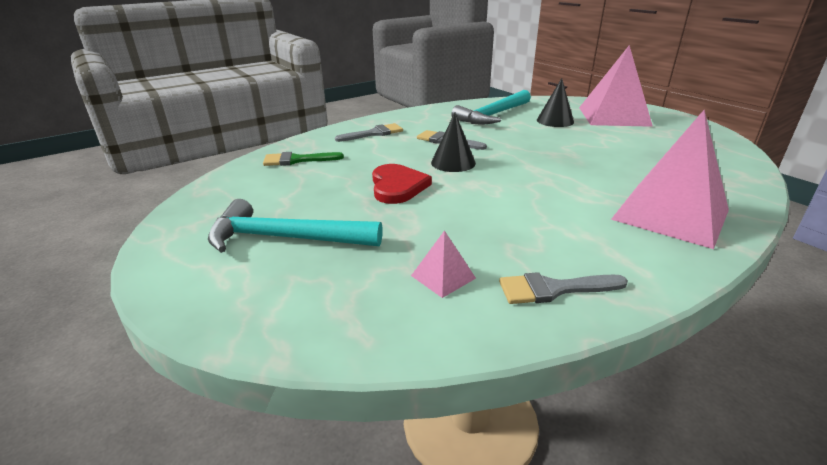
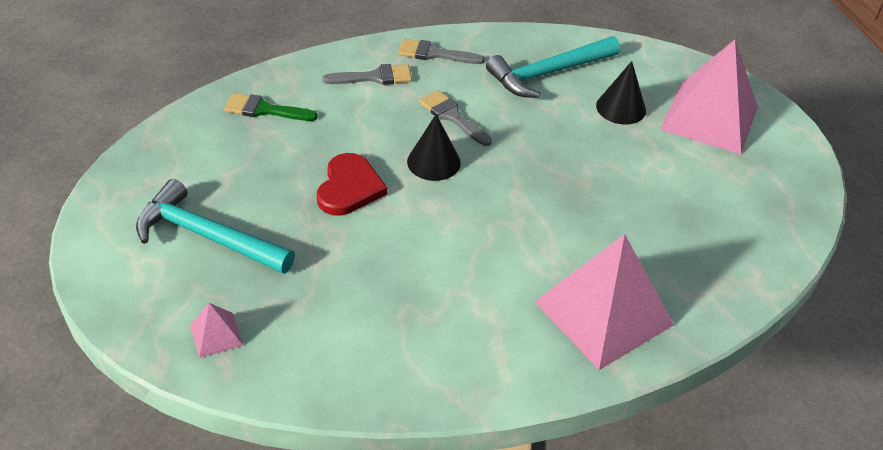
camera: 15 degrees right, 15 degrees up
(443, 277) = (323, 326): pink pyramid -> pink pyramid (216, 335)
(553, 289) = (408, 369): grey brush -> grey brush (434, 54)

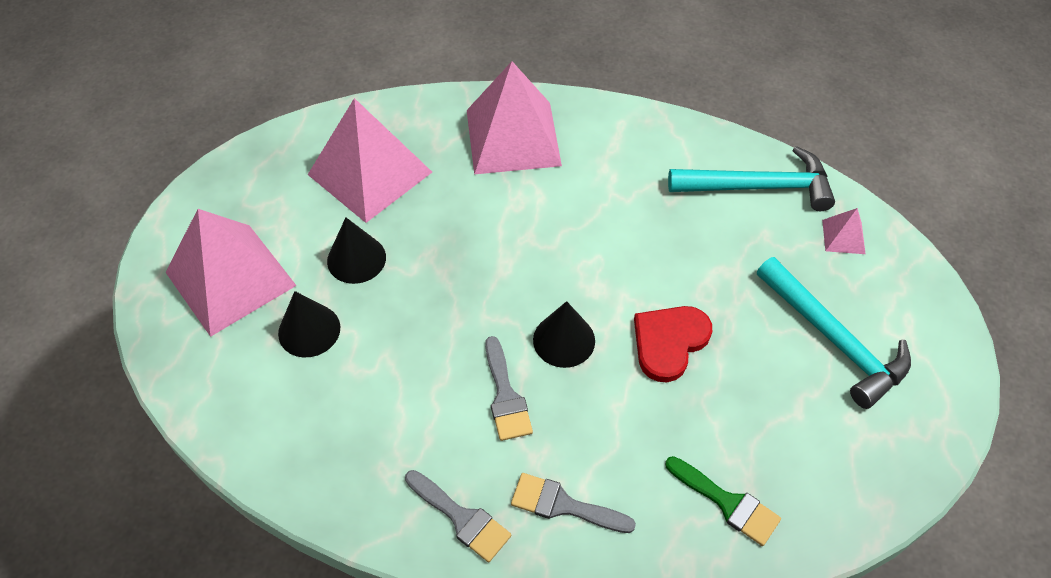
camera: 150 degrees left, 10 degrees up
(548, 73) = (344, 418): turquoise hammer -> turquoise hammer (759, 187)
(636, 160) = (356, 259): none -> black cone
(696, 227) = (370, 173): none -> pink pyramid

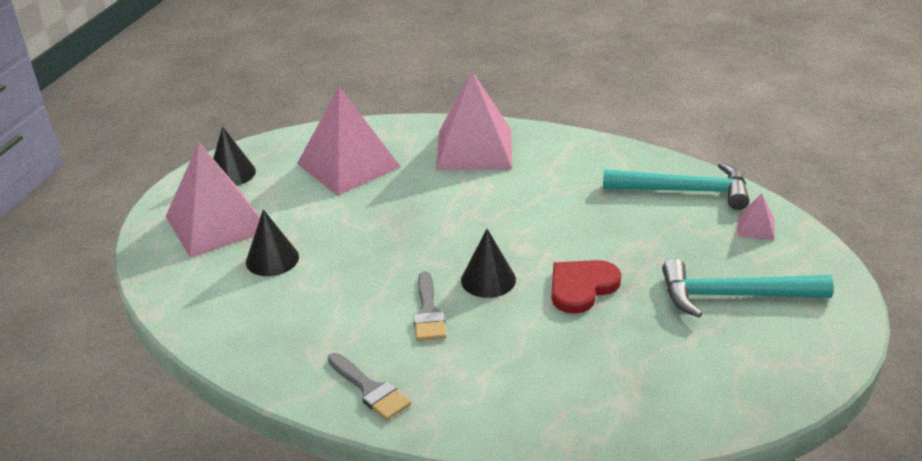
camera: 10 degrees right, 20 degrees down
(356, 259) = (323, 217): black cone -> black cone (232, 173)
(563, 505) = (462, 388): grey brush -> none
(727, 503) = (612, 399): green brush -> none
(834, 340) = (733, 295): turquoise hammer -> turquoise hammer turned 120 degrees clockwise

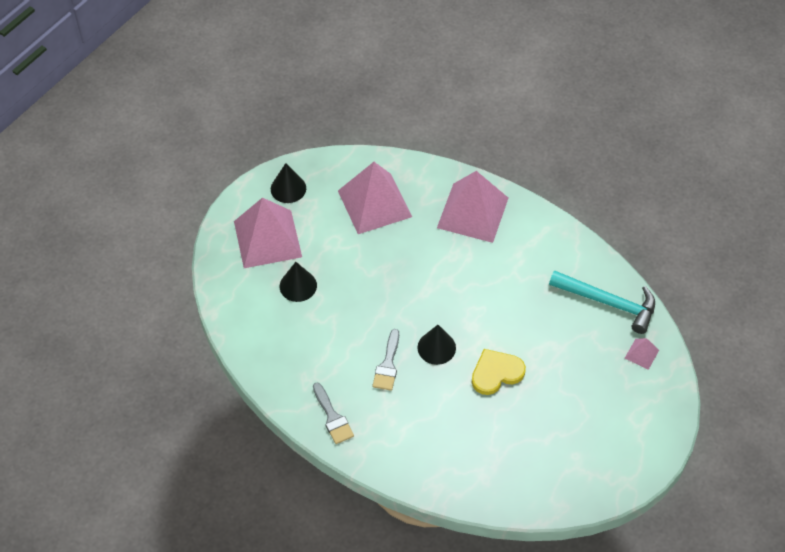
camera: 15 degrees right, 20 degrees up
(581, 287) = (496, 373): red heart -> yellow heart
(733, 295) = (594, 410): turquoise hammer -> none

